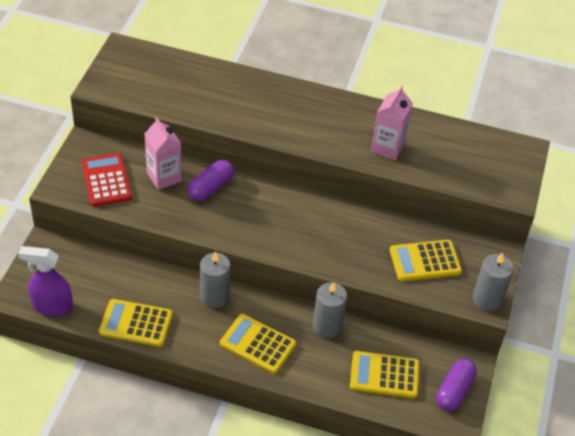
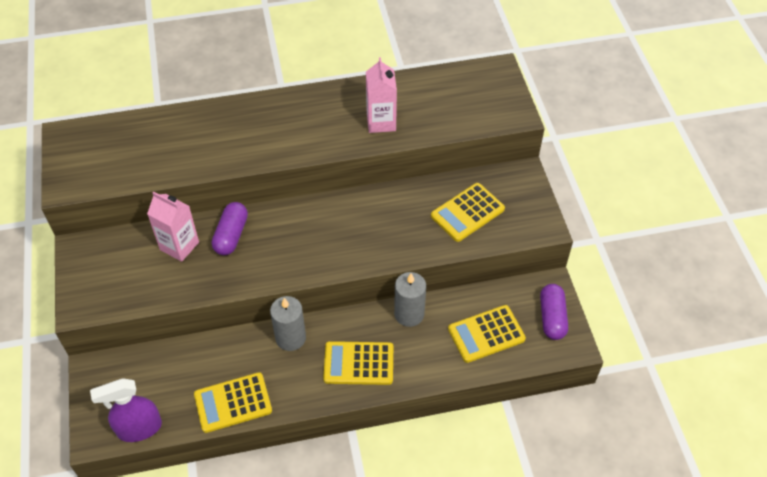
camera: 25 degrees left, 5 degrees up
(106, 180) = (124, 276): red calculator -> none
(487, 299) = (540, 221): grey candle -> none

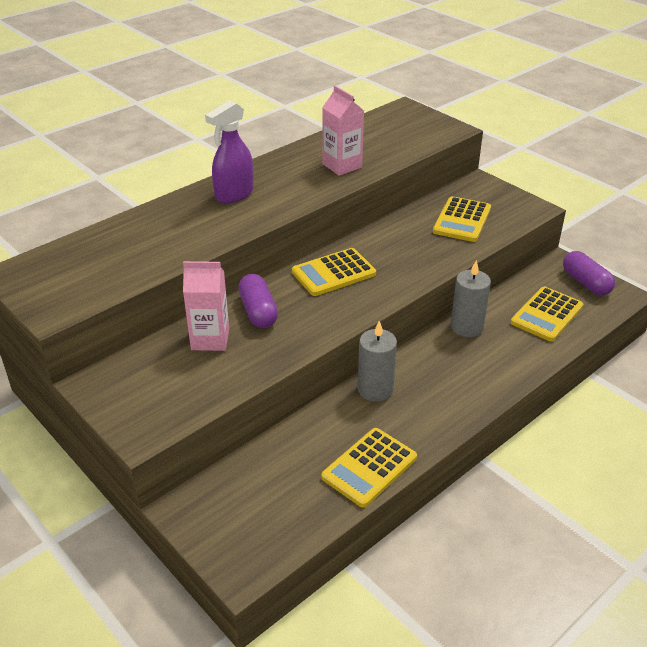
camera: 30 degrees left, 15 degrees down
(139, 428) = (287, 538): purple spray bottle -> purple spray bottle (234, 194)
(358, 364) = (460, 382): yellow calculator -> yellow calculator (334, 273)

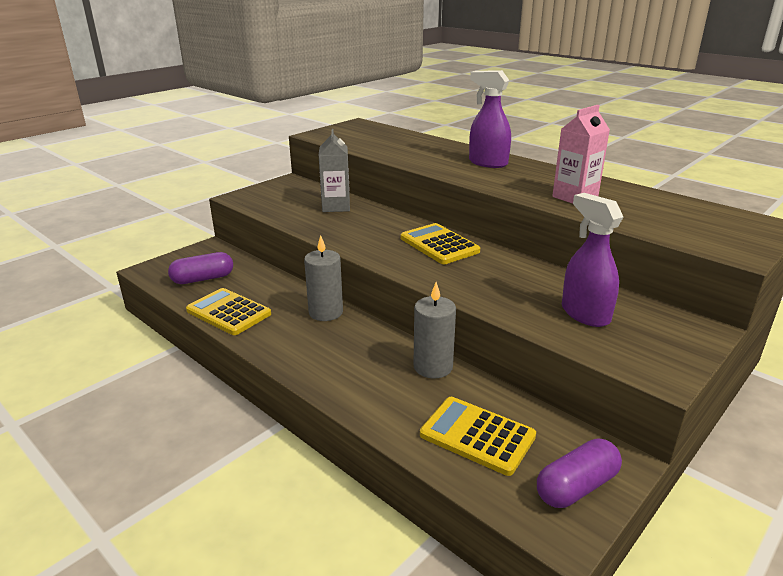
camera: 85 degrees right, 10 degrees down
(210, 339) = (336, 206): pink carton -> grey carton
(258, 311) = (373, 219): purple capsule -> purple capsule (203, 279)
(462, 220) = (585, 314): yellow calculator -> purple spray bottle

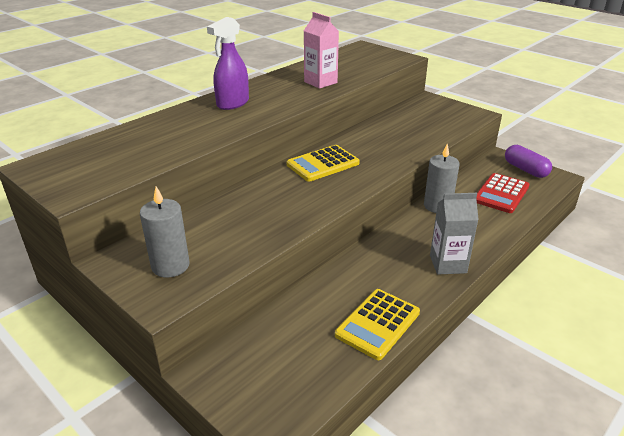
camera: 90 degrees left, 5 degrees up
(203, 279) = (301, 361): purple capsule -> none
(326, 312) = (370, 258): grey candle -> grey candle (170, 266)
(336, 206) = (220, 218): grey carton -> grey carton (448, 264)
(477, 436) = (501, 194): yellow calculator -> red calculator
(585, 314) = (421, 124): purple spray bottle -> none

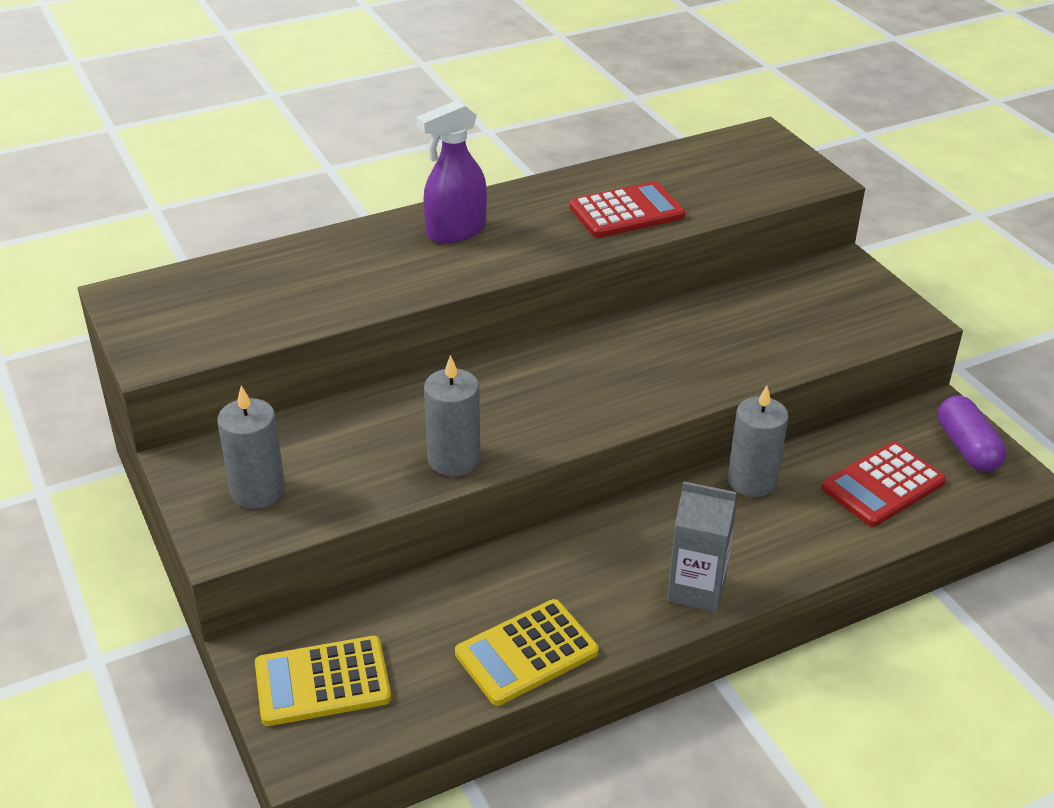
camera: 20 degrees right, 5 degrees up
(287, 221) = (454, 459): none -> grey candle
(320, 82) = (626, 212): pink carton -> red calculator
(323, 164) = (569, 367): yellow calculator -> yellow calculator (322, 682)

